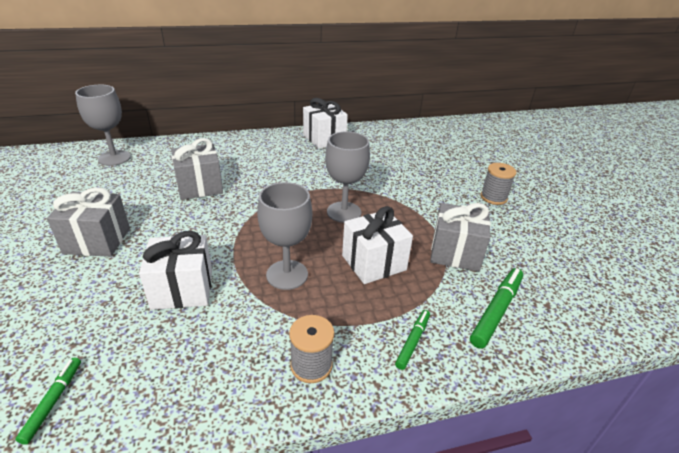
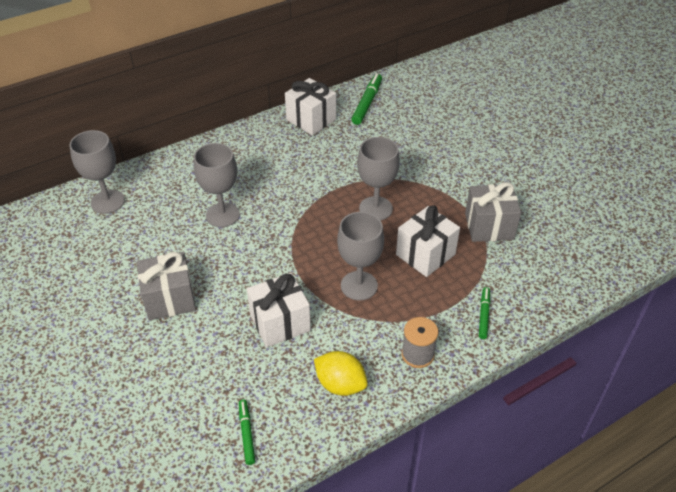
camera: 15 degrees left, 10 degrees up
(200, 187) = (222, 215): grey gift -> grey goblet
(200, 374) = (340, 384): none -> yellow lemon
(493, 197) = (503, 156): grey spool -> none
(496, 311) = (537, 272): green marker -> green marker (367, 103)

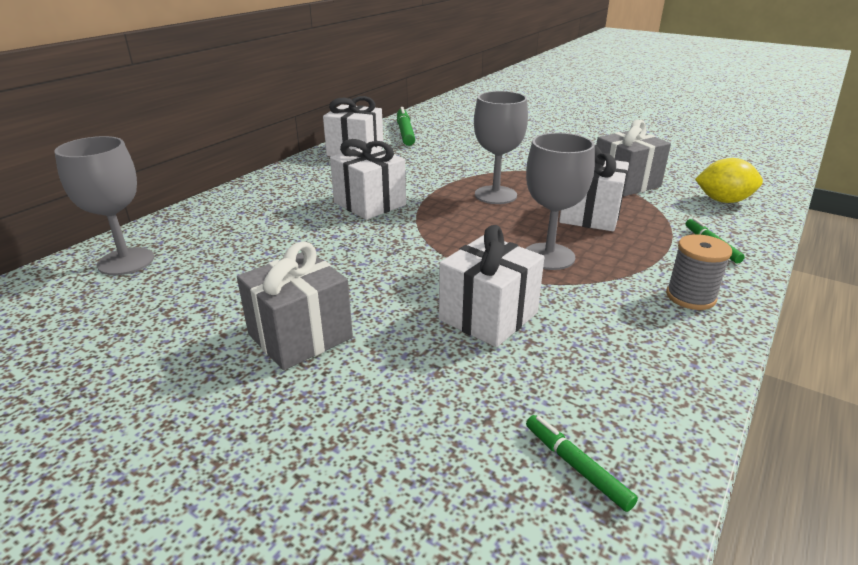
camera: 25 degrees left, 15 degrees down
(222, 215) = (312, 238): grey goblet -> none
(280, 190) = (369, 204): none -> white gift
(340, 384) = (639, 355): yellow lemon -> yellow lemon (723, 201)

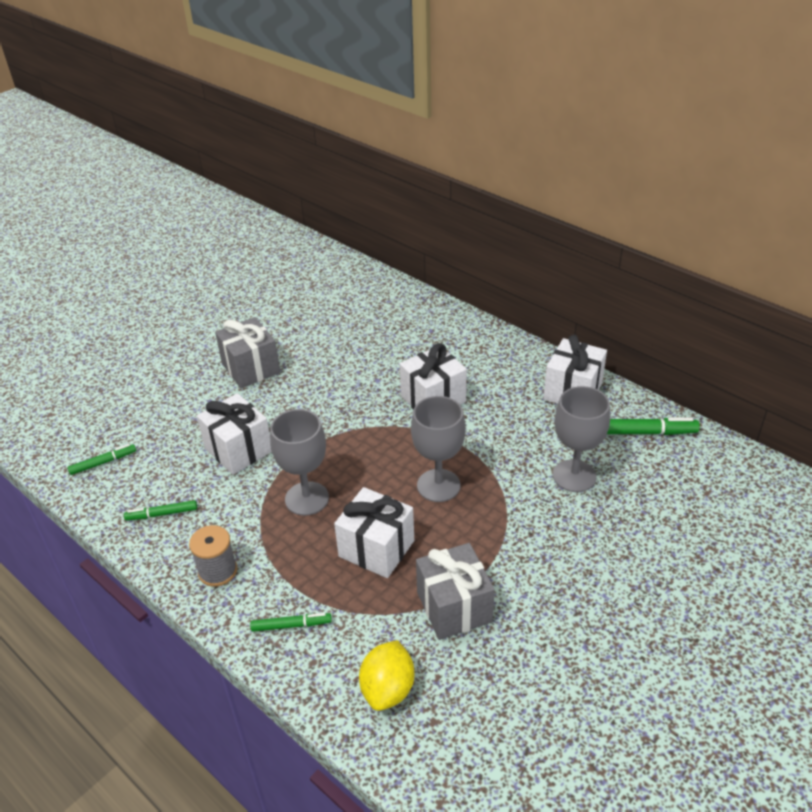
camera: 100 degrees right, 10 degrees up
(126, 261) = (363, 292): grey goblet -> grey goblet (574, 476)
(641, 361) = (162, 514): none -> green marker

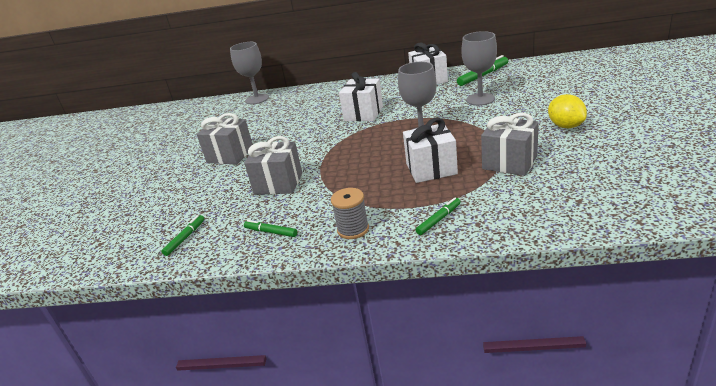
camera: 35 degrees left, 10 degrees down
(162, 514) = (271, 232): green marker -> green marker turned 75 degrees clockwise
(238, 450) = (278, 183): white gift -> grey gift
(307, 498) = (357, 176): grey goblet -> grey goblet (257, 99)
(388, 689) = (535, 206): yellow lemon -> yellow lemon (565, 126)

